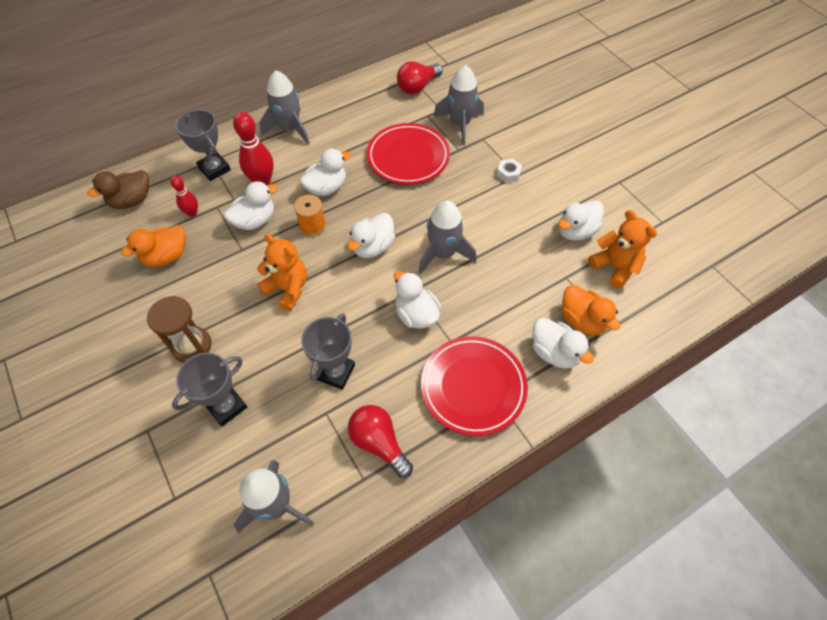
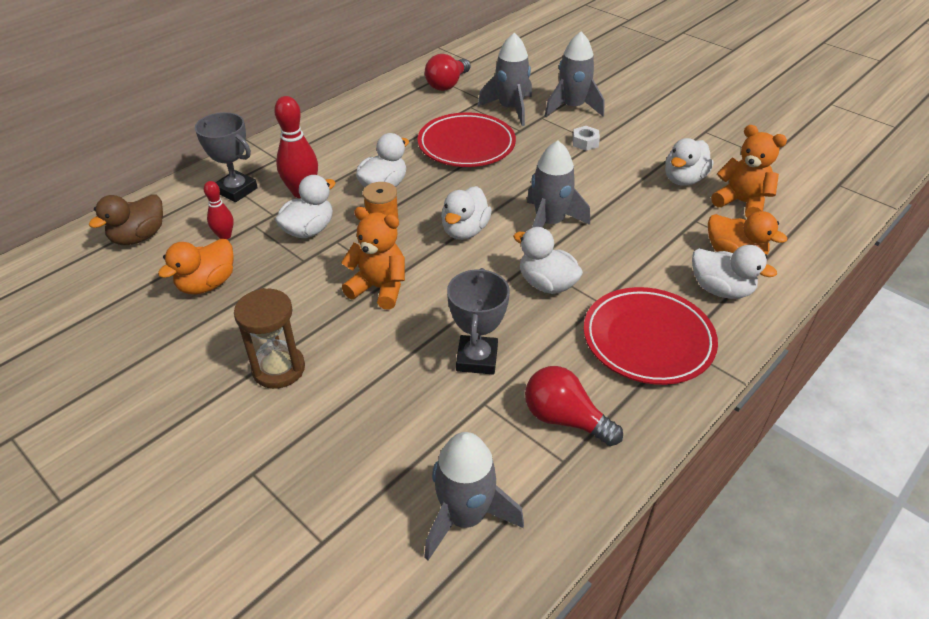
camera: 15 degrees left, 15 degrees down
(226, 406) = (352, 423): grey trophy -> none
(289, 129) = (315, 141): grey rocket -> grey rocket (572, 107)

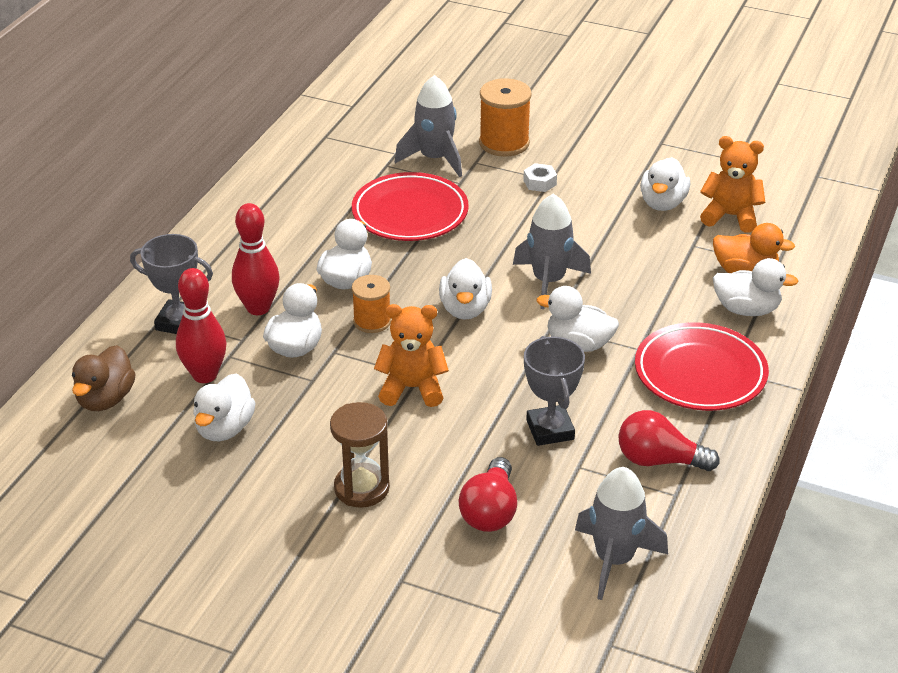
camera: 20 degrees left, 5 degrees down
(207, 284) = (224, 428): orange duck -> white duck
(225, 236) = (205, 375): red bowling pin -> red bowling pin, size x1.72
(447, 84) = (342, 142): red light bulb -> red light bulb (490, 511)
(572, 107) = (504, 143): grey rocket -> orange spool

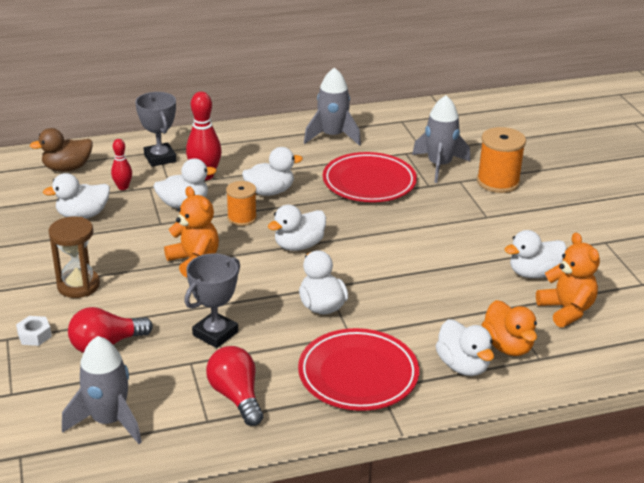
camera: 50 degrees right, 5 degrees down
(205, 375) = (123, 187): red bowling pin -> red bowling pin, size x0.58
(539, 182) = (476, 214): white nut -> white nut (34, 335)
(548, 281) = (373, 264): grey rocket -> grey rocket (332, 136)

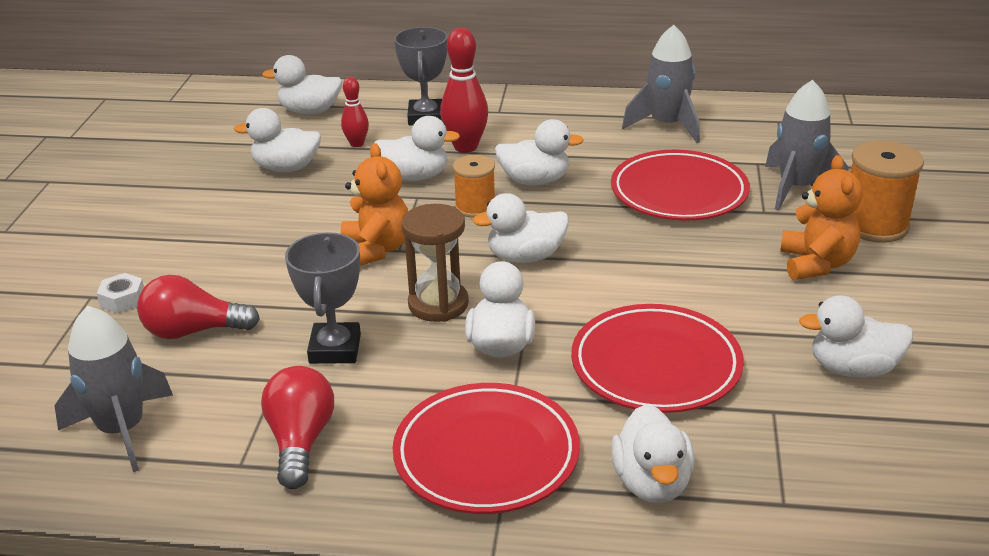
camera: 25 degrees right, 0 degrees up
(67, 168) = (310, 111): brown duck -> white duck
(78, 285) = (217, 250): brown hourglass -> brown hourglass (438, 304)
(215, 333) = (335, 349): grey trophy -> grey trophy turned 60 degrees counterclockwise
(423, 297) = (656, 365): none -> red plate
(507, 346) = (742, 471): orange duck -> none
(566, 310) = (875, 438): orange teddy bear -> orange teddy bear (816, 264)

